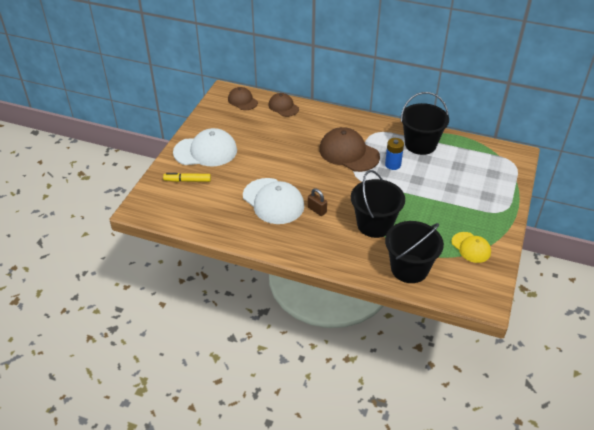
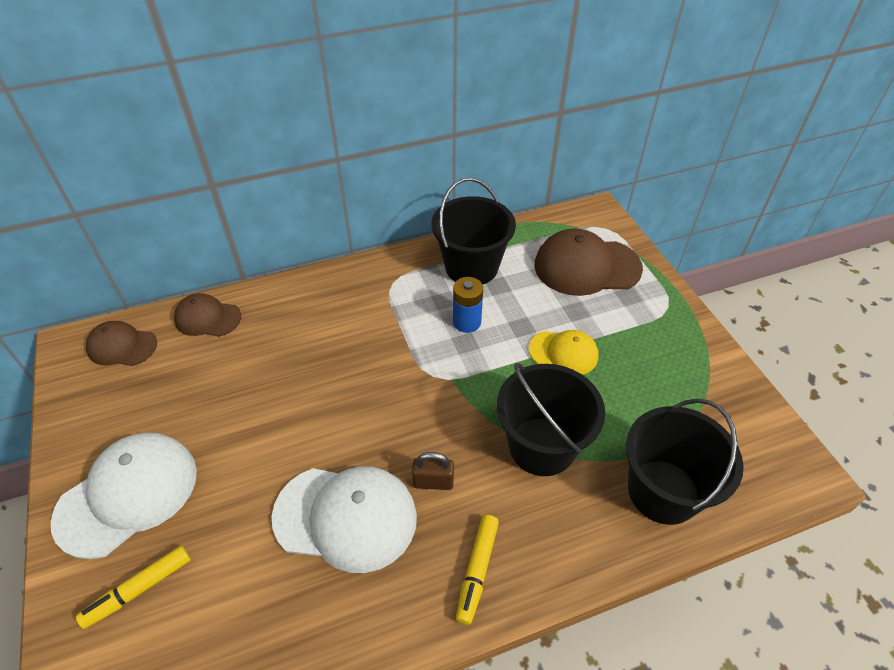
camera: 40 degrees left, 5 degrees up
(304, 245) = (477, 570): none -> yellow marker
(348, 153) = (386, 341): brown cap -> brown cap (586, 266)
(471, 247) = (694, 392): yellow cap -> yellow cap (563, 353)

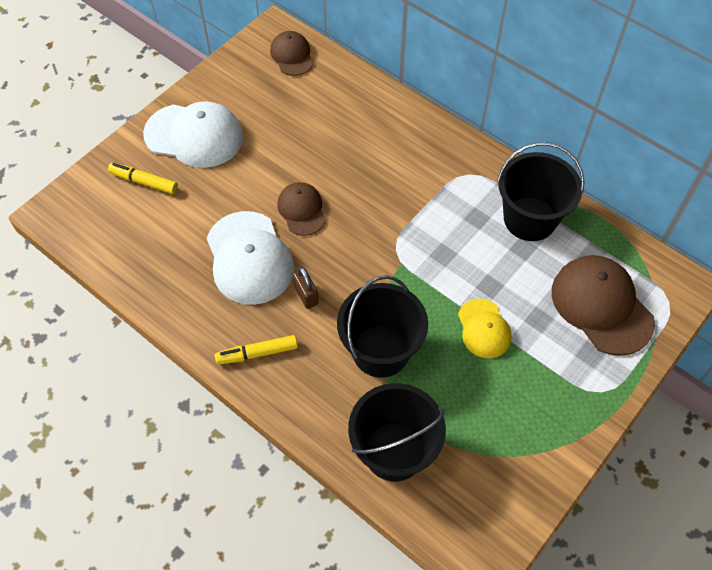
camera: 60 degrees right, 10 degrees up
(207, 318) = (348, 84): brown cap -> brown cap (302, 210)
(467, 322) = (465, 245): blue battery -> none

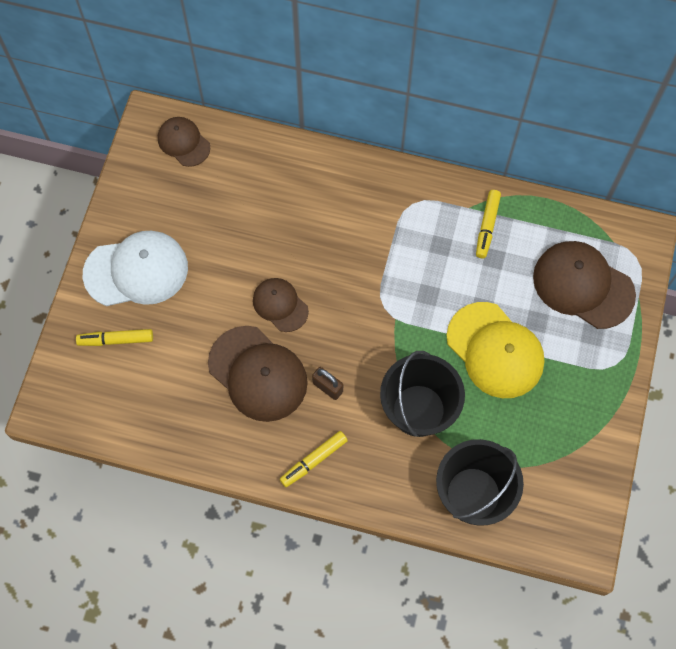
camera: 25 degrees left, 10 degrees up
(249, 258) = (258, 374): white cap -> brown cap
(484, 328) = (495, 350): yellow cap -> yellow cap, size x1.72
(530, 219) = (487, 226): black bucket -> yellow marker

